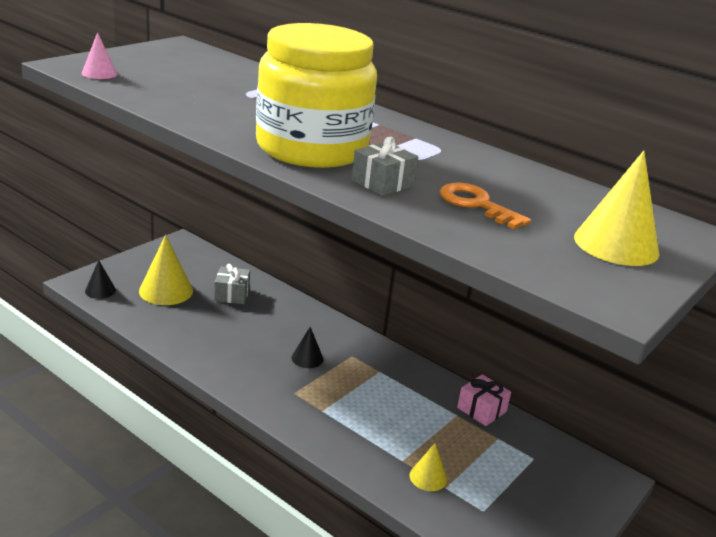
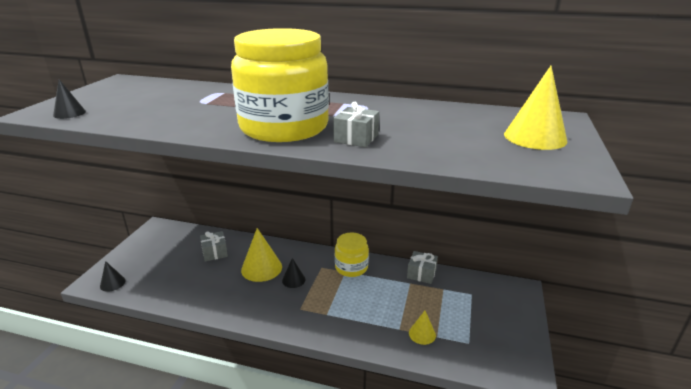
camera: 20 degrees left, 0 degrees up
(99, 73) = (69, 113): pink cone -> black cone
(166, 291) = (165, 266): yellow cone -> yellow cone (261, 268)
(391, 369) = (351, 267): none -> yellow jar
(476, 205) = (429, 136): orange key -> none
(481, 410) = (421, 274): pink gift -> grey gift

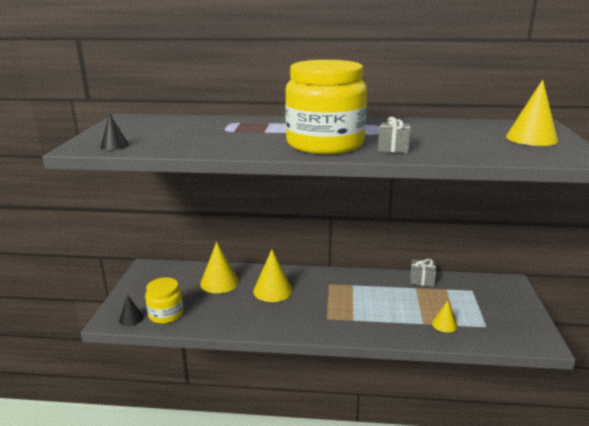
camera: 10 degrees left, 5 degrees down
(215, 252) = (219, 282): grey gift -> yellow cone
(293, 280) = (308, 296): black cone -> none
(351, 267) = (356, 281): yellow jar -> yellow jar (166, 314)

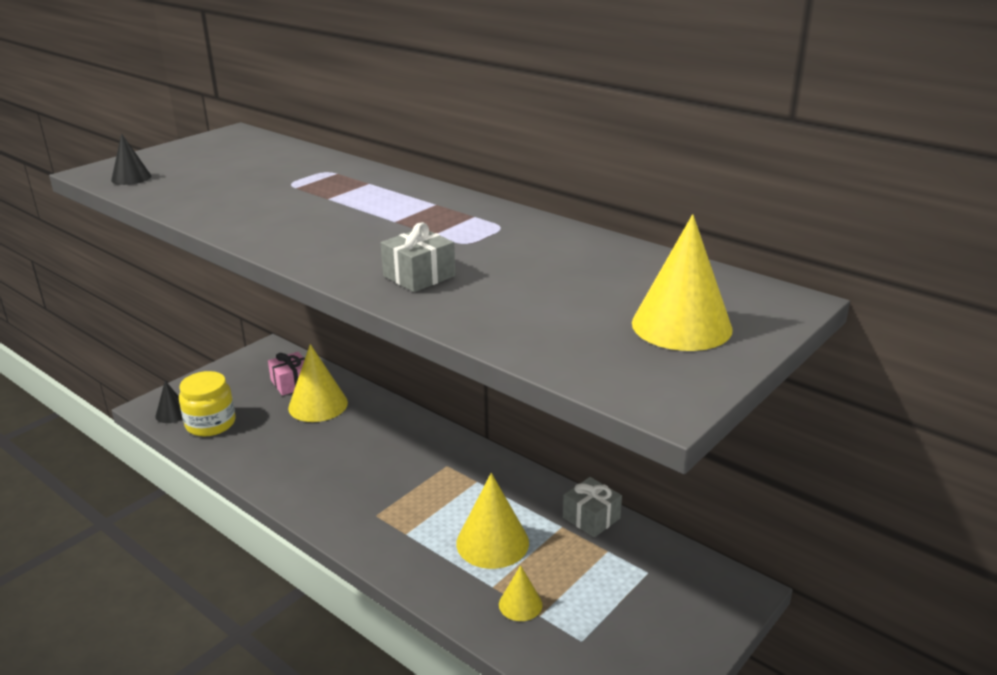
camera: 35 degrees right, 5 degrees up
(187, 278) = (291, 383): none -> pink gift
(273, 290) = (364, 444): yellow cone -> yellow cone (492, 542)
(325, 144) = (348, 242): yellow jar -> none

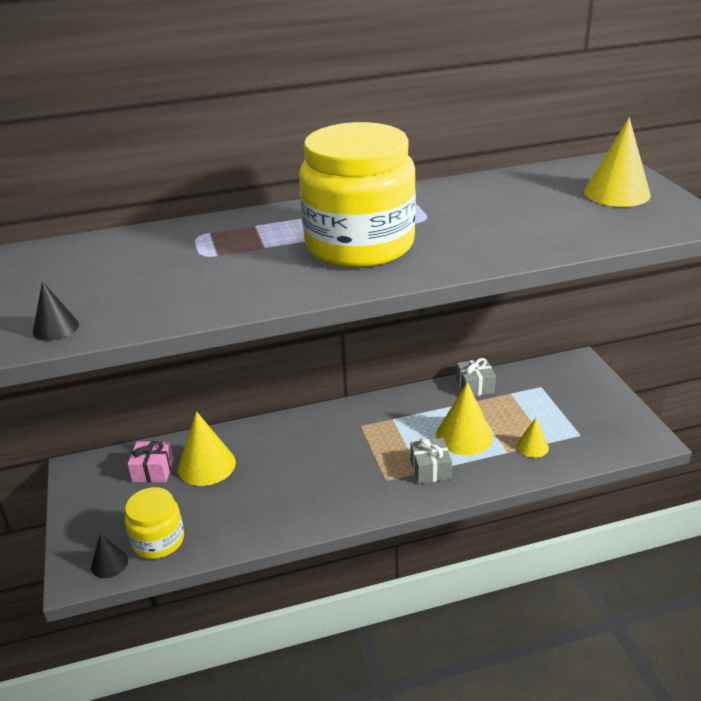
camera: 55 degrees left, 5 degrees up
(370, 230) = (359, 245): none -> yellow jar
(419, 276) = (466, 246): grey gift -> grey gift (430, 469)

